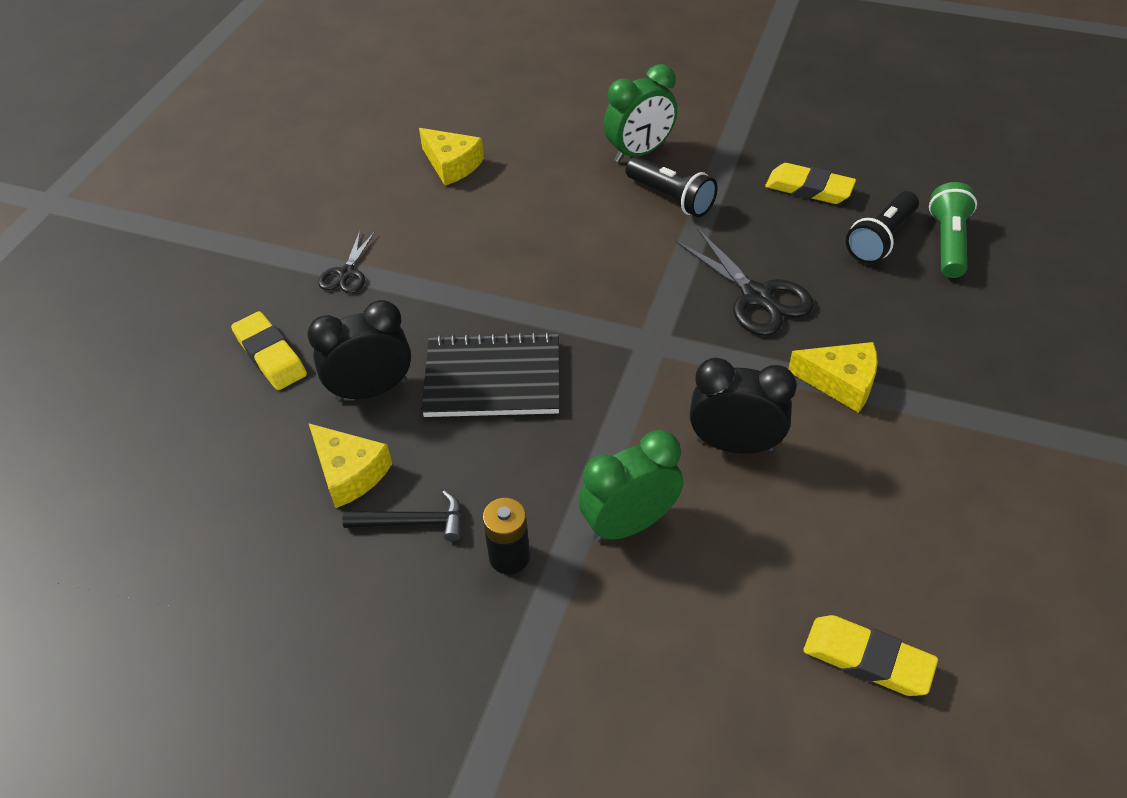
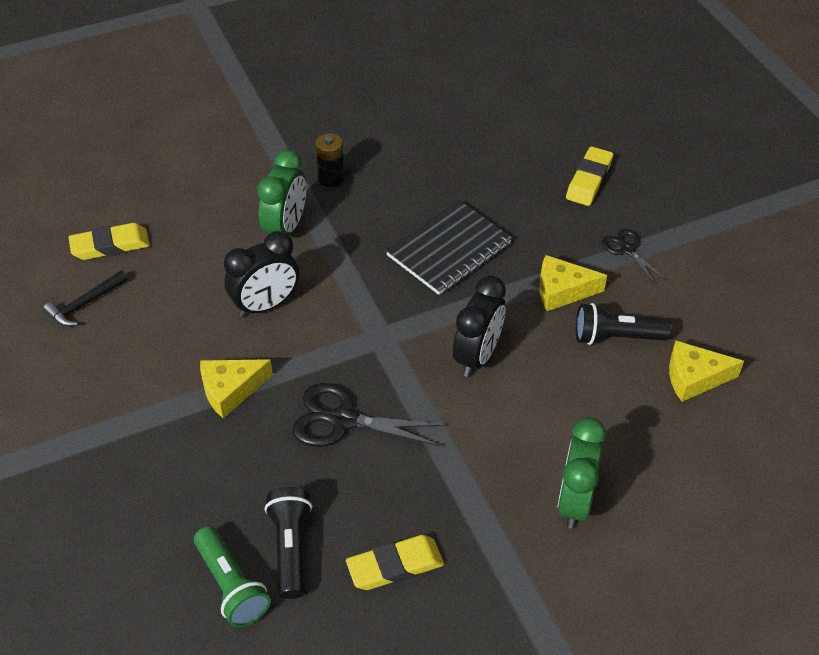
camera: 135 degrees right, 0 degrees up
(270, 355) = (589, 180): yellow eraser -> yellow eraser turned 75 degrees counterclockwise
(349, 473) = (458, 160): yellow cheese -> yellow cheese (562, 291)
(371, 390) = (506, 200): black clock -> black clock (477, 356)
(413, 522) = (397, 162): black hammer -> black hammer (84, 304)
(671, 198) = (495, 469): black flashlight -> black flashlight (616, 337)

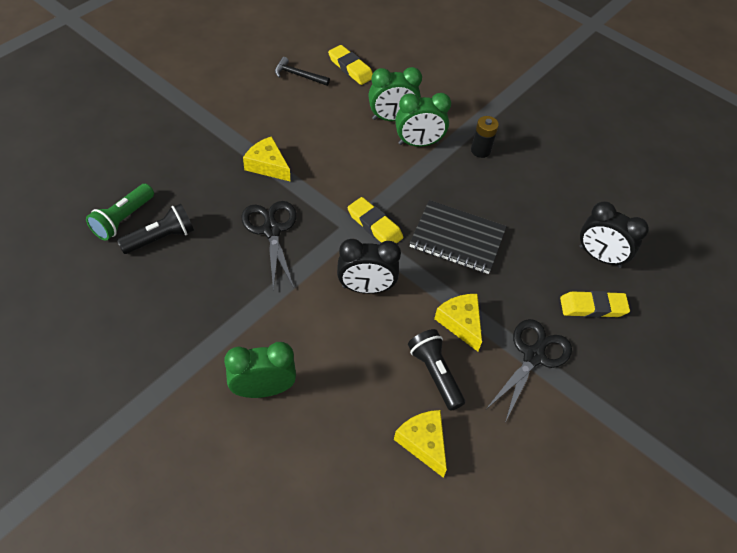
camera: 60 degrees right, 5 degrees up
(228, 237) = (392, 118): none -> green clock
(266, 305) = (346, 157): black clock -> black clock (599, 257)
(395, 566) = (167, 297): yellow eraser -> yellow eraser (374, 225)
(627, 249) = (533, 356): black scissors -> black scissors, size x1.72

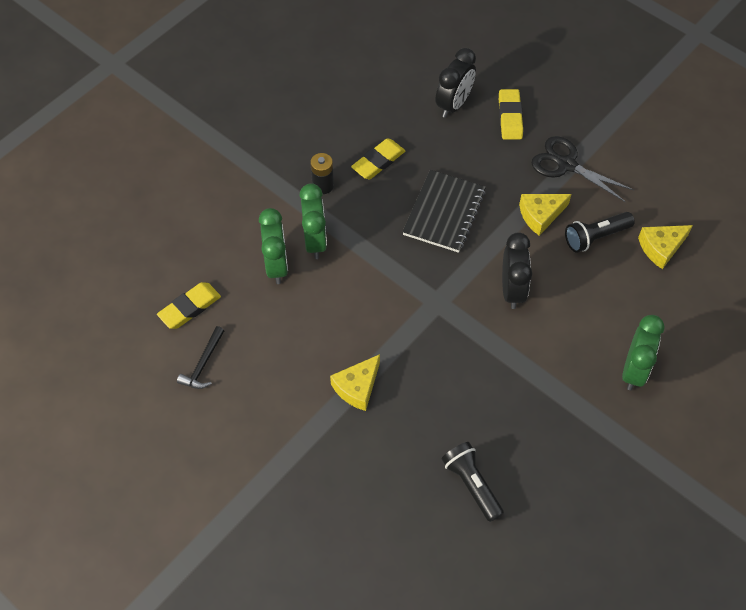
camera: 85 degrees left, 5 degrees up
(123, 219) = (449, 528): green flashlight -> none
(263, 389) = (634, 370): green clock -> green clock turned 150 degrees counterclockwise
(271, 230) = (450, 376): black scissors -> none
(374, 225) = (434, 282): yellow eraser -> yellow eraser (378, 161)

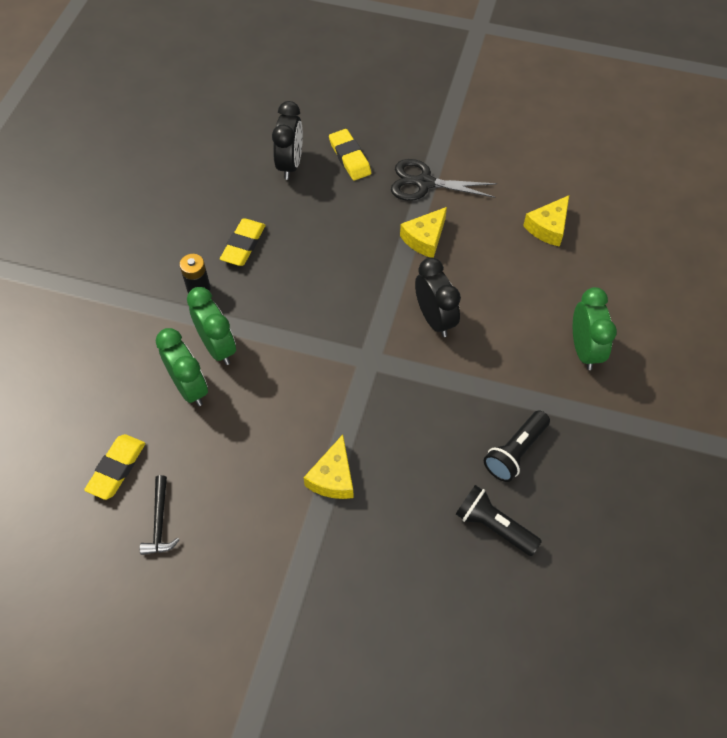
camera: 25 degrees left, 0 degrees up
(444, 213) = (333, 270): black notebook -> none
(595, 237) = (485, 240): black flashlight -> black flashlight (515, 452)

